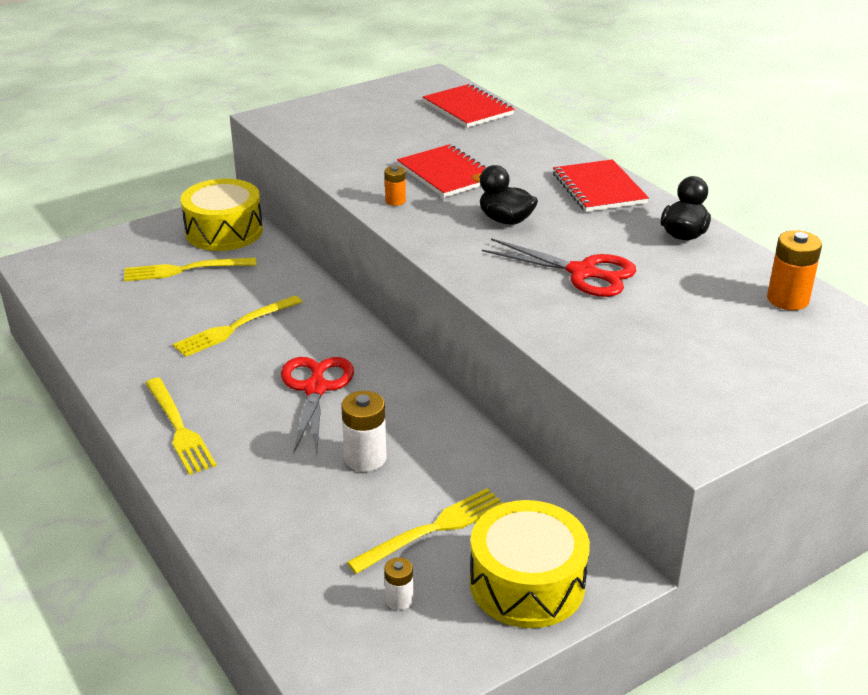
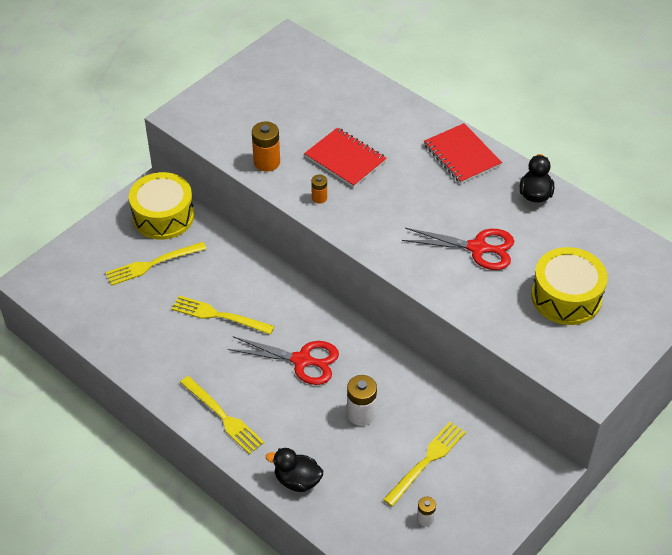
camera: 15 degrees left, 15 degrees up
(234, 328) = (218, 315): yellow fork -> yellow fork turned 75 degrees clockwise
(315, 388) = (302, 360): red scissors -> red scissors turned 120 degrees clockwise
(468, 108) = (332, 76): red notebook -> none
(505, 220) = (406, 203): black duck -> black duck (297, 480)
(527, 583) = (498, 488): yellow drum -> yellow drum (566, 297)
(787, 299) = (618, 247): orange battery -> orange battery (267, 162)

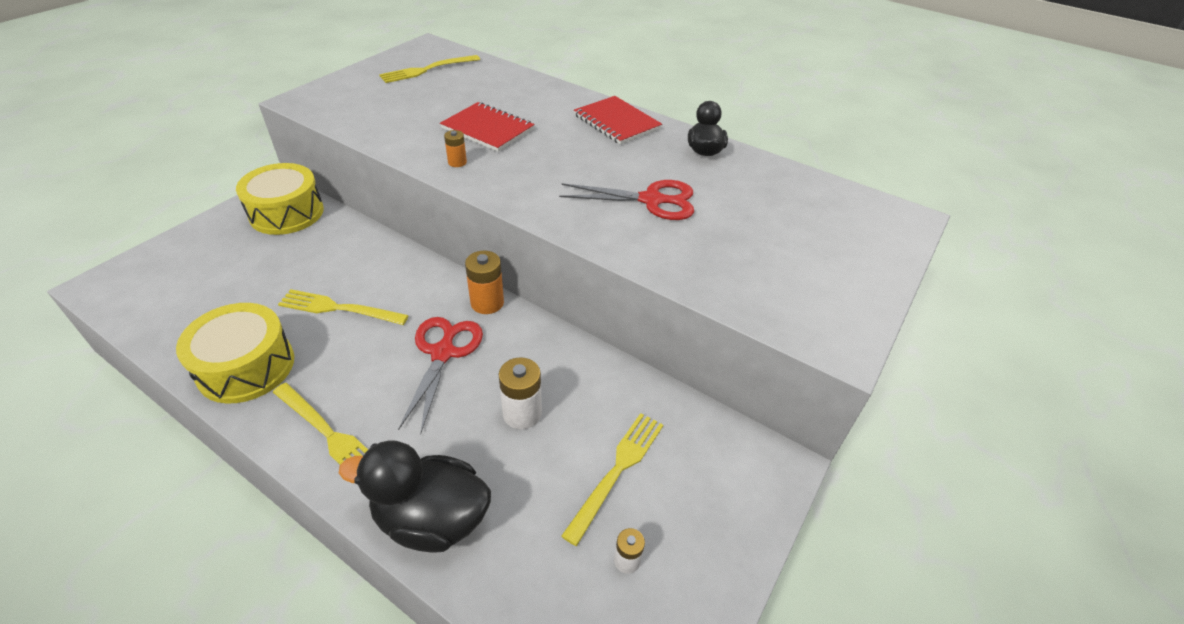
camera: 10 degrees left, 5 degrees down
(152, 264) = (263, 259): yellow fork -> yellow fork (427, 70)
(267, 162) = (396, 134): orange battery -> orange battery (487, 303)
(297, 480) = (431, 519): black duck -> black duck, size x1.61
(302, 360) = (443, 352): red scissors -> red scissors turned 90 degrees counterclockwise
(566, 297) = (771, 243): yellow drum -> yellow drum (246, 367)

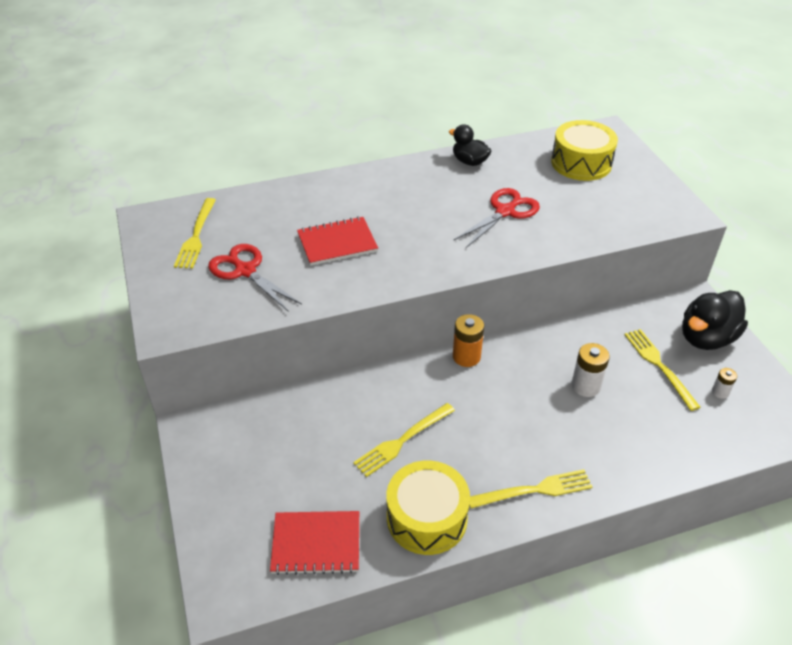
camera: 50 degrees left, 0 degrees up
(287, 213) = (233, 432): yellow drum -> yellow drum (581, 163)
(431, 519) = (641, 463): black duck -> black duck (706, 338)
(443, 352) = (500, 401): red scissors -> red scissors (245, 271)
(457, 162) = (371, 277): orange battery -> none
(616, 122) = (394, 179): red notebook -> red notebook (316, 544)

